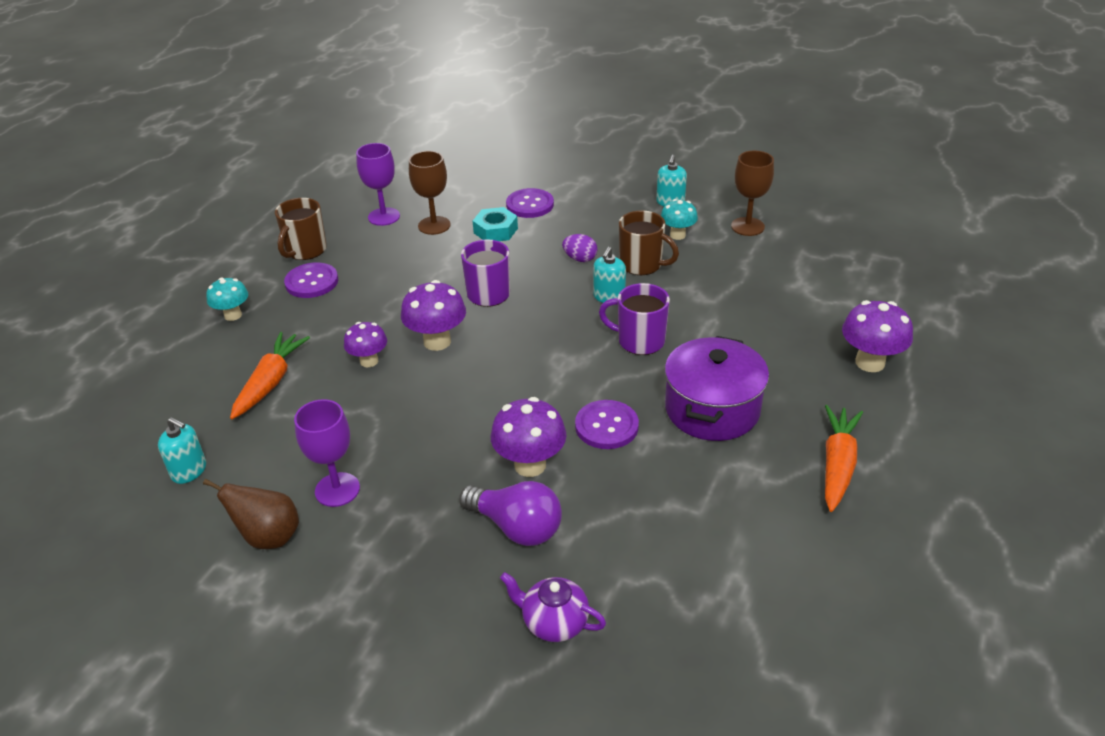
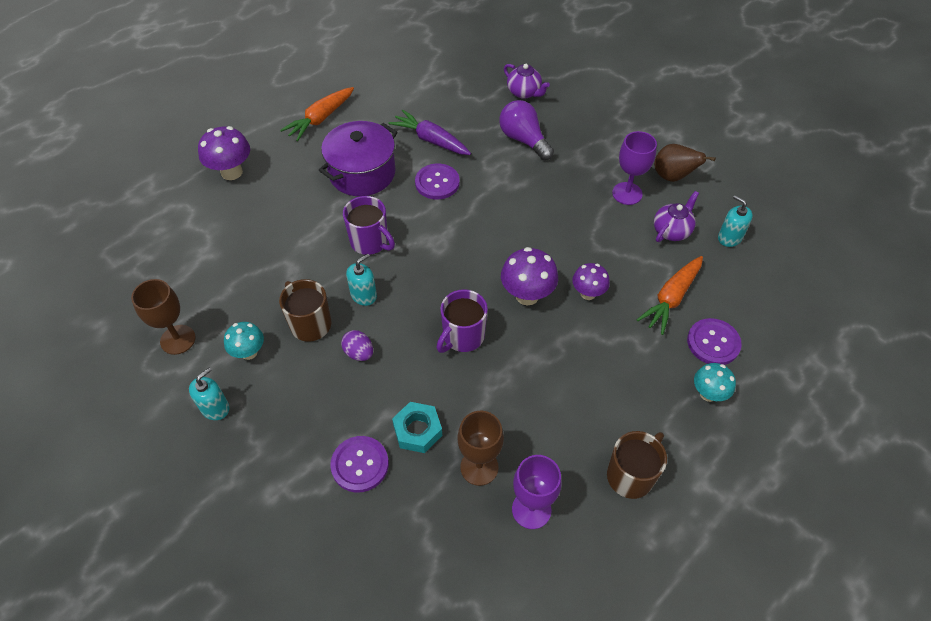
camera: 160 degrees left, 15 degrees up
(270, 457) = (671, 231): none -> purple teapot
(312, 282) = (628, 416): purple button -> purple button (713, 343)
(530, 465) = (499, 172): purple mushroom -> none
(655, 483) = (431, 140): none -> purple carrot

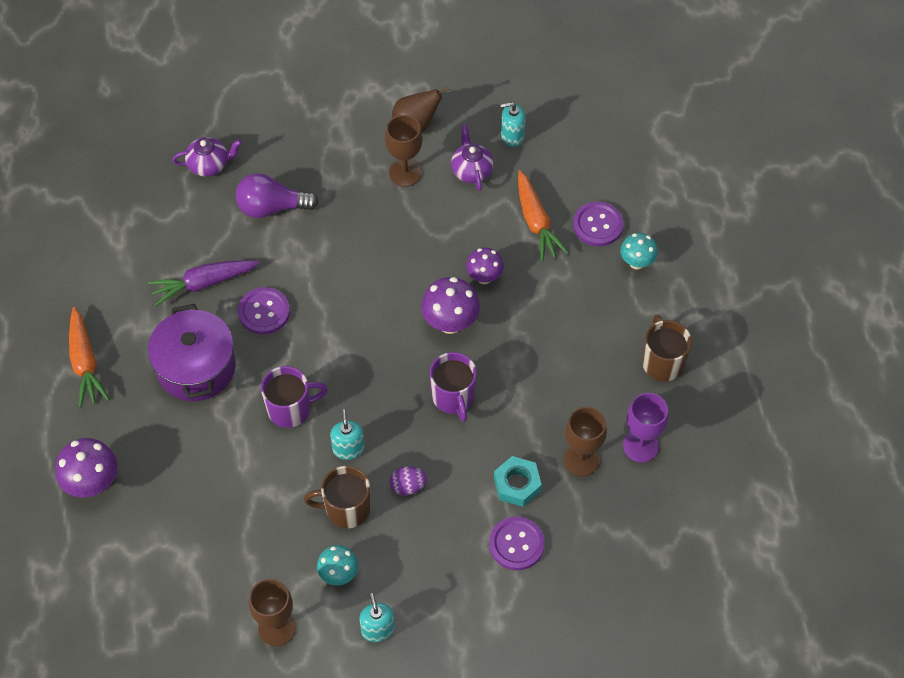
camera: 55 degrees left, 5 degrees up
(627, 193) = (405, 173): purple goblet -> brown goblet

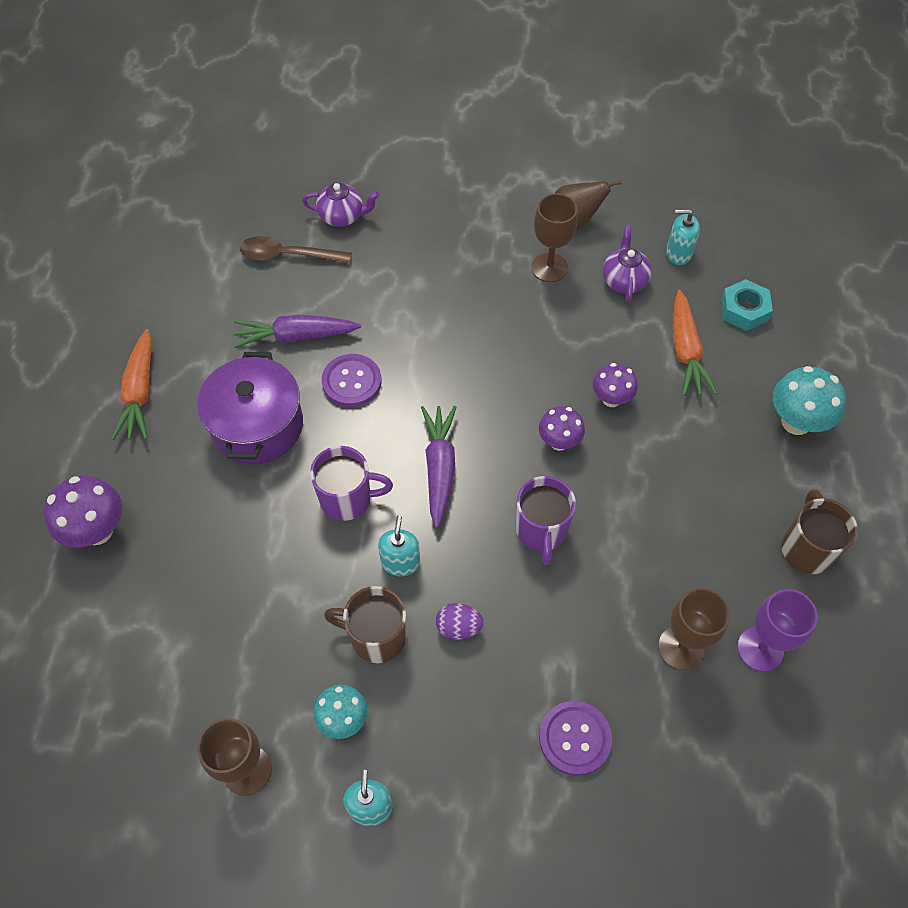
camera: 15 degrees right, 0 degrees up
(172, 212) = (288, 255): none -> brown spoon
(271, 207) = (394, 273): purple light bulb -> none
(358, 366) = (439, 468): none -> purple carrot
(450, 323) = (559, 442): purple mushroom -> purple mushroom, size x0.65
(517, 484) = (593, 659): turquoise nut -> turquoise nut (744, 310)
(597, 225) = (757, 370): purple button -> none
(636, 262) = (796, 422): turquoise mushroom -> turquoise mushroom, size x1.53

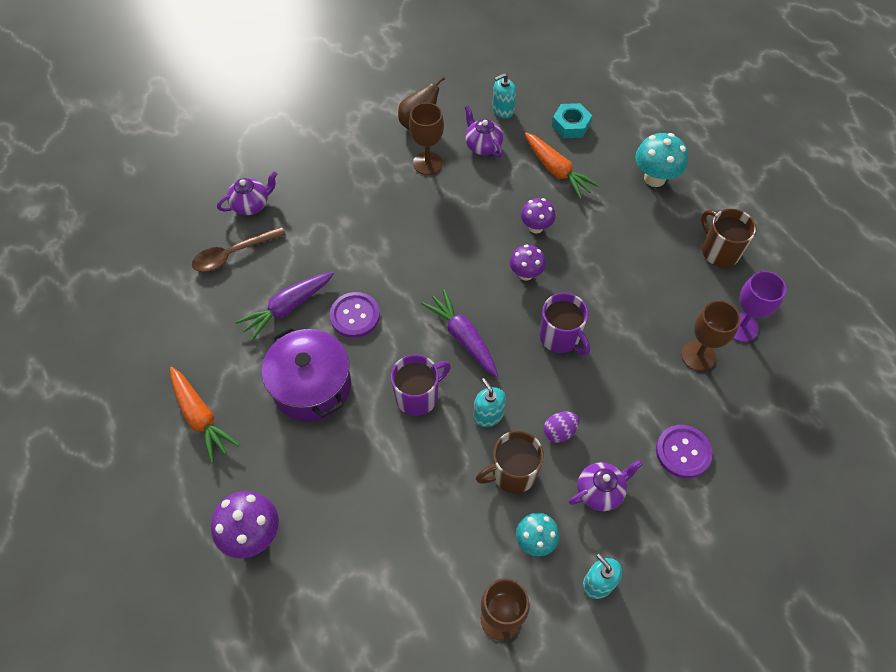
camera: 35 degrees left, 0 degrees up
(450, 717) = (600, 491): none -> purple teapot

